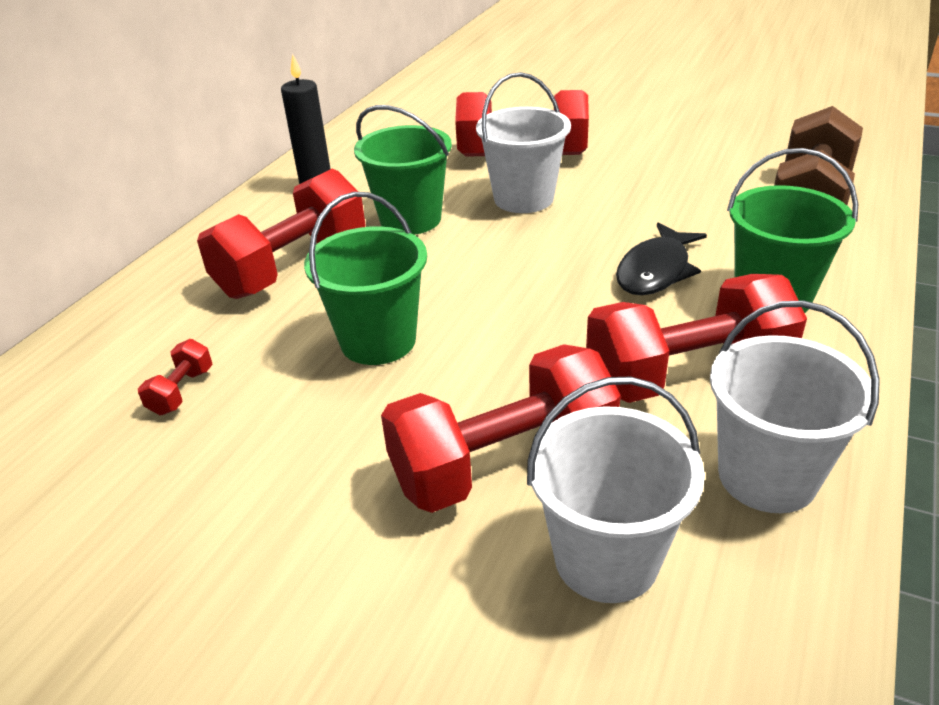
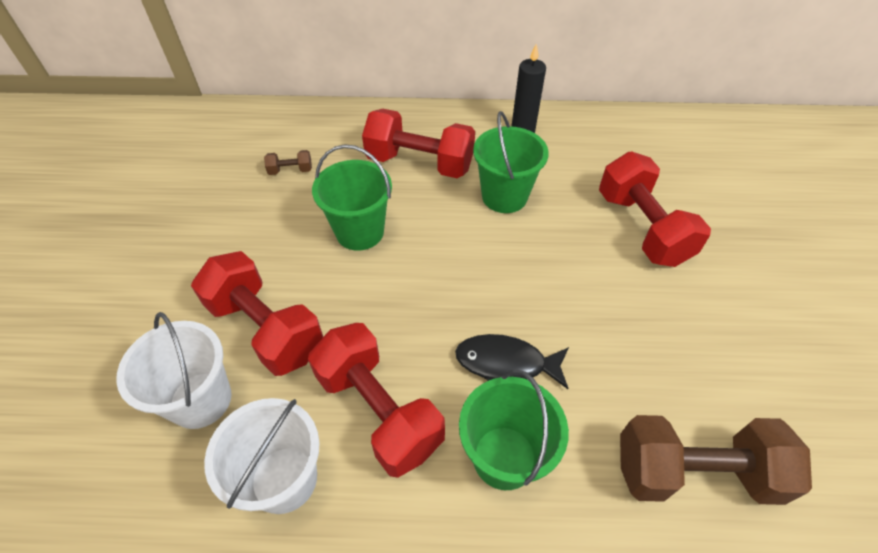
camera: 65 degrees right, 15 degrees up
(181, 391) = (290, 170): red dumbbell -> brown dumbbell
(523, 198) = (570, 250): white bucket -> none

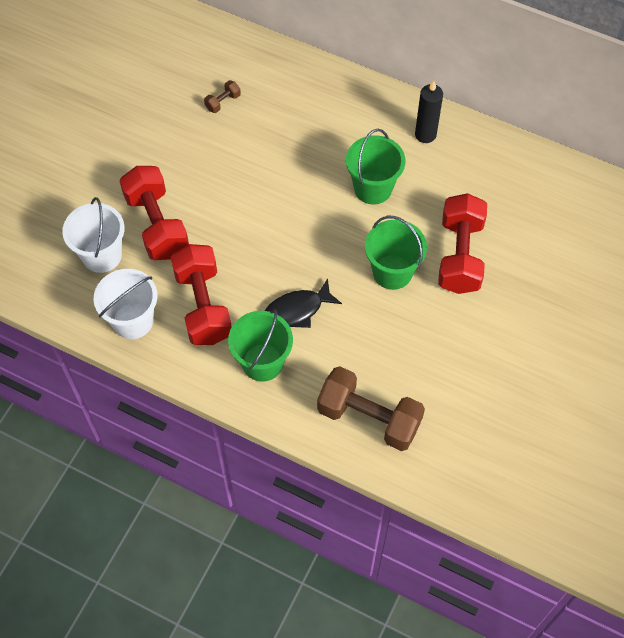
camera: 25 degrees right, 10 degrees up
(290, 170) = (223, 102): brown dumbbell -> brown dumbbell turned 60 degrees counterclockwise
(360, 232) = (250, 176): green bucket -> green bucket (392, 272)
(420, 163) = (325, 133): red dumbbell -> none
(506, 364) = (297, 310): black fish -> black fish turned 60 degrees counterclockwise

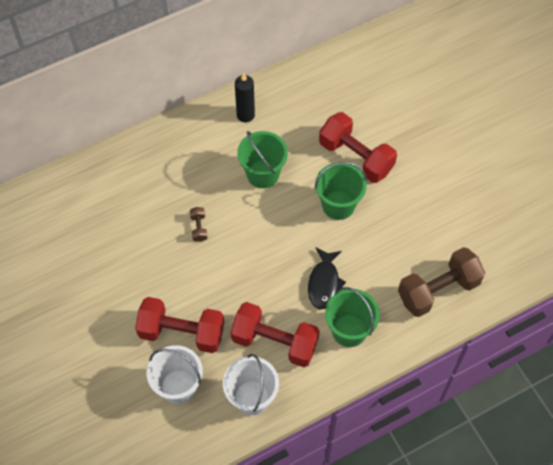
camera: 55 degrees left, 0 degrees up
(223, 102) = (110, 223): brown dumbbell -> brown dumbbell (199, 228)

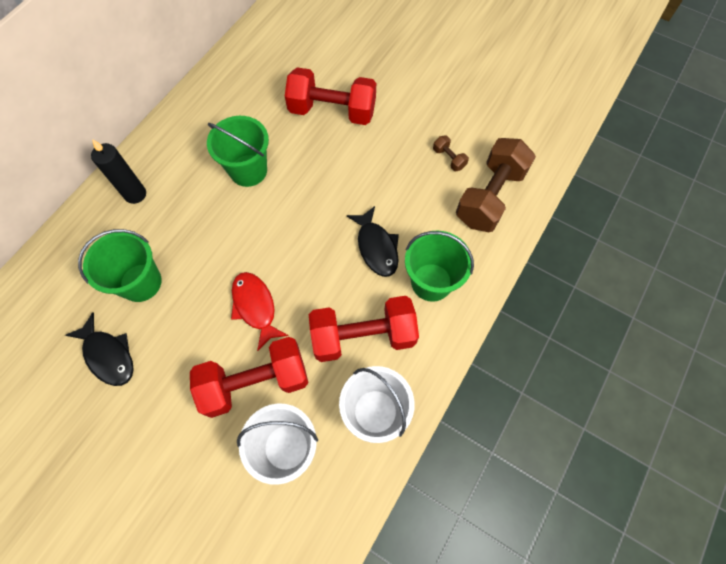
camera: 30 degrees left, 5 degrees up
(94, 260) = (108, 355): none -> black fish
(199, 228) = (211, 258): brown dumbbell -> brown dumbbell (449, 158)
(210, 280) = (255, 307): none -> red fish
(245, 115) = (197, 122): black candle -> black candle (135, 194)
(338, 205) = (343, 164): green bucket -> green bucket (141, 282)

